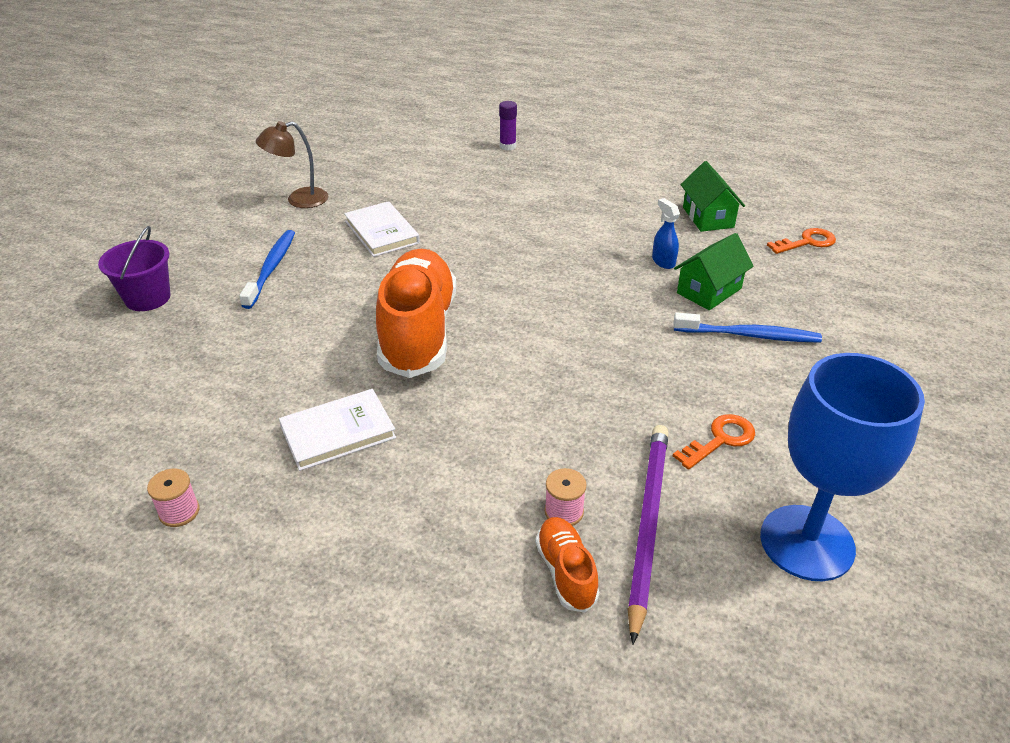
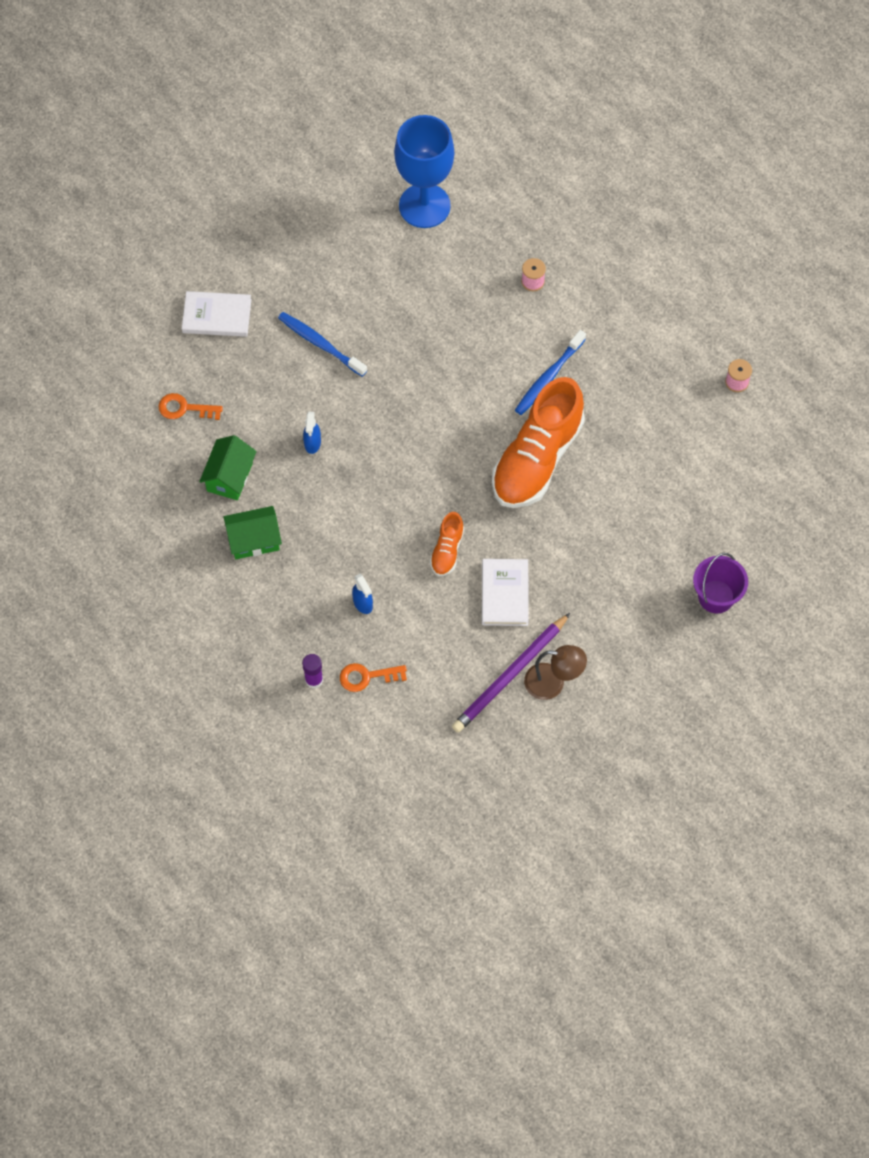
camera: 150 degrees left, 25 degrees up
(271, 268) = (612, 588): blue toothbrush -> blue toothbrush (549, 377)
(338, 432) = (629, 395): white book -> white book (217, 316)
(508, 189) = (363, 603): none -> blue spray bottle
(566, 572) = (554, 250): orange shoe -> orange shoe (447, 551)
(647, 524) = (495, 253): purple pencil -> purple pencil (510, 675)
(709, 291) = (307, 396): green house -> green house (254, 540)
(720, 440) = (412, 280): orange key -> orange key (367, 677)

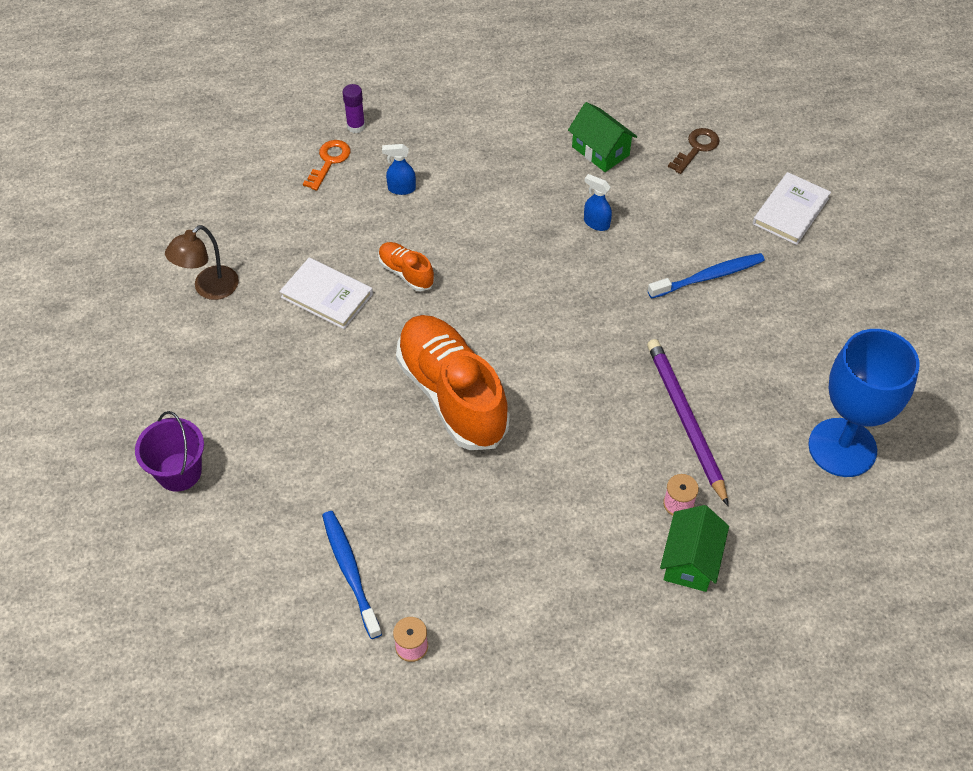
camera: 120 degrees right, 10 degrees down
(184, 408) = (696, 148): orange key -> brown key
(254, 540) = (522, 142): green house -> green house (690, 560)
(510, 675) = (244, 261): purple pencil -> purple pencil (685, 420)
(549, 377) = (543, 455): blue toothbrush -> blue toothbrush (350, 572)

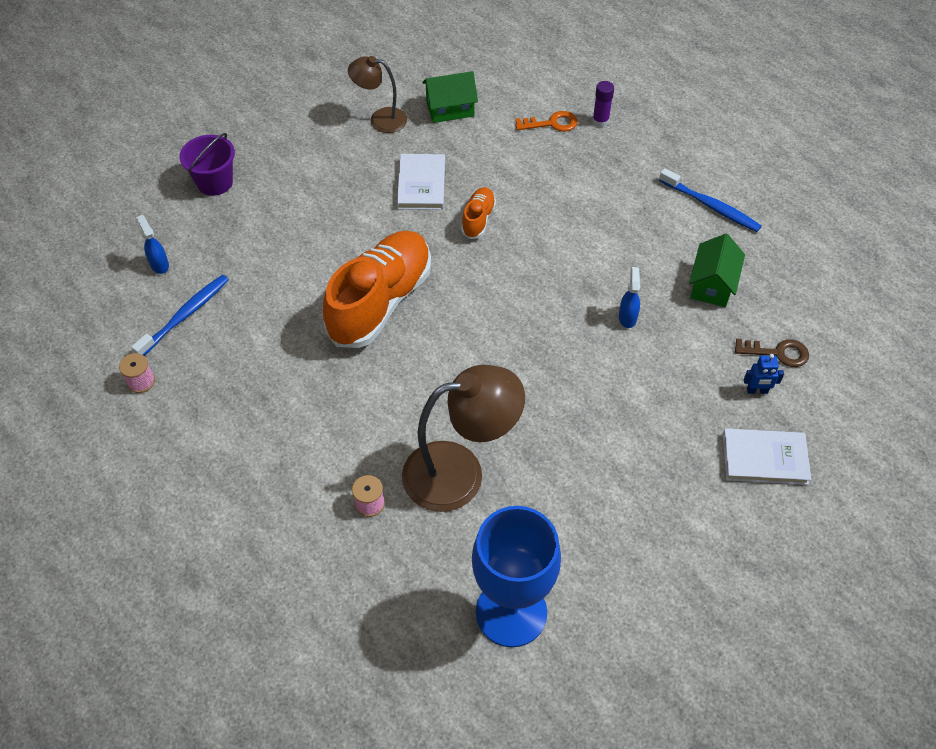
camera: 60 degrees right, 0 degrees up
(401, 189) = (560, 177): blue spray bottle -> blue spray bottle (159, 264)
(685, 420) = (460, 472): purple pencil -> brown lamp
(690, 560) = (317, 536): green house -> green house (450, 109)
(708, 277) = (631, 424): blue toothbrush -> blue toothbrush (710, 206)
(725, 181) = (757, 391): none -> blue robot

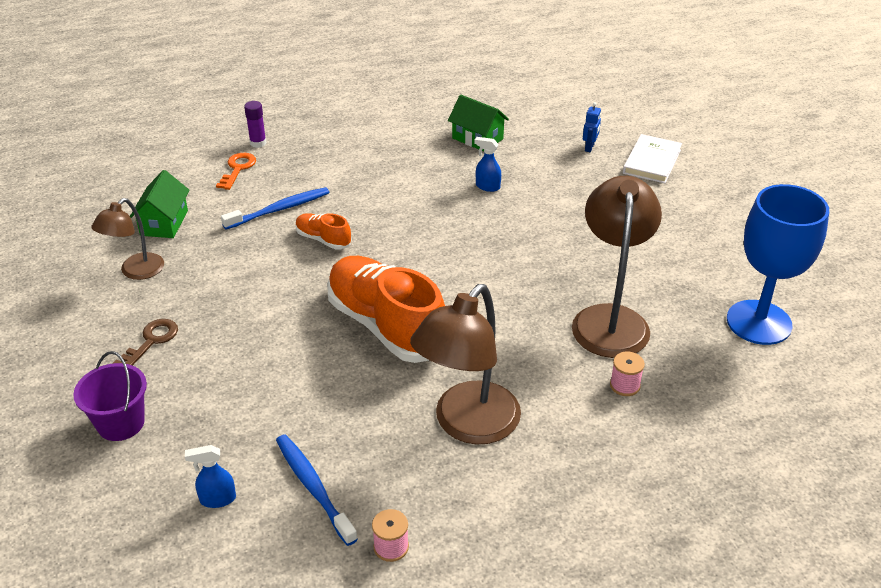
camera: 70 degrees left, 15 degrees down
(280, 394) = (467, 425): none -> brown lamp
(421, 184) = (251, 264): white book -> none
(710, 206) = (396, 117): blue toothbrush -> blue toothbrush (279, 209)
(778, 353) = (559, 129): brown key -> brown key (151, 341)

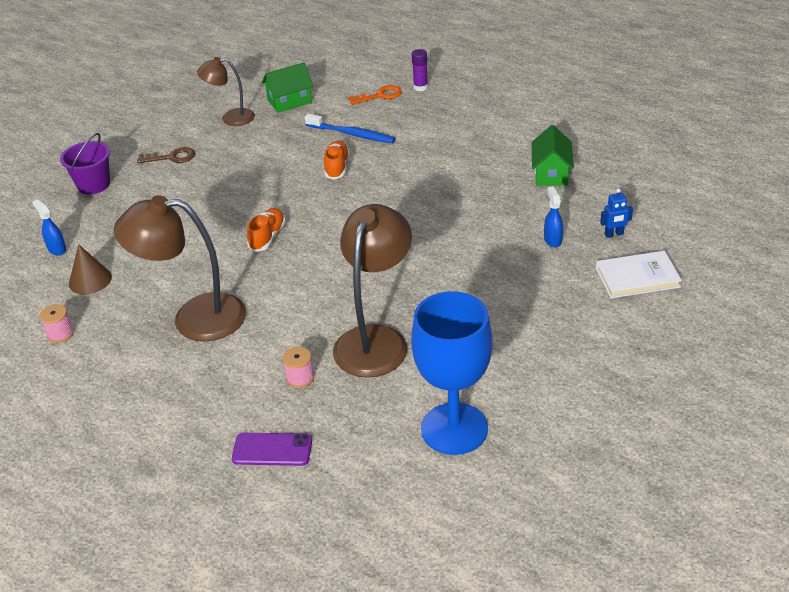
camera: 60 degrees right, 0 degrees up
(313, 488) = (90, 280): blue toothbrush -> brown cone
(386, 326) = (267, 237): orange shoe -> orange shoe, size x0.46
(487, 187) = (487, 207): blue spray bottle -> blue spray bottle (552, 240)
(610, 319) = (376, 340): brown lamp -> brown lamp turned 45 degrees counterclockwise
(711, 441) = (272, 450): none -> purple phone

